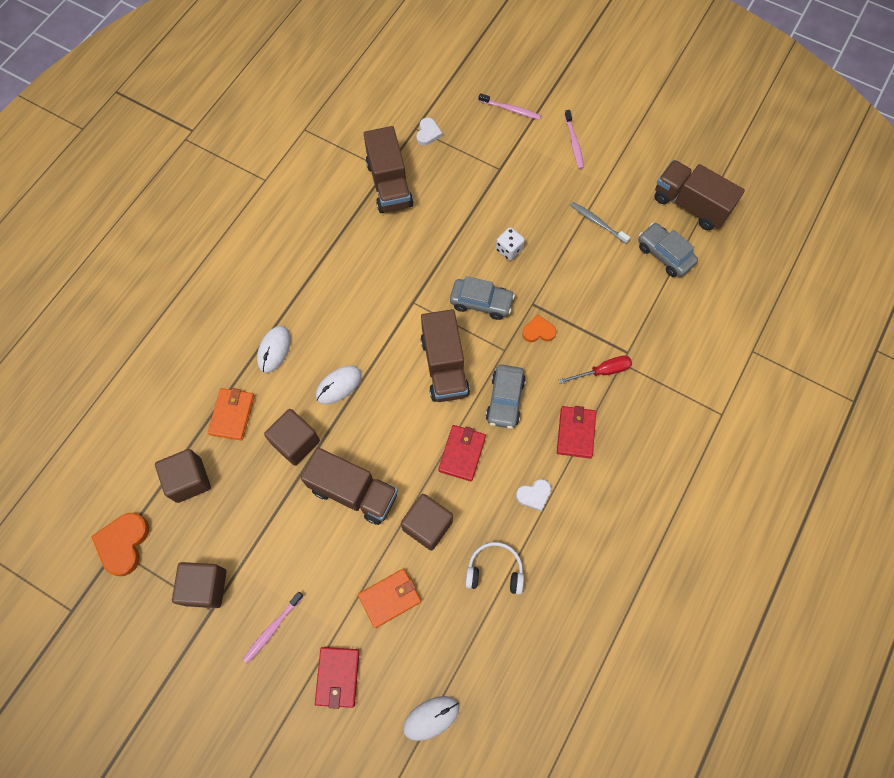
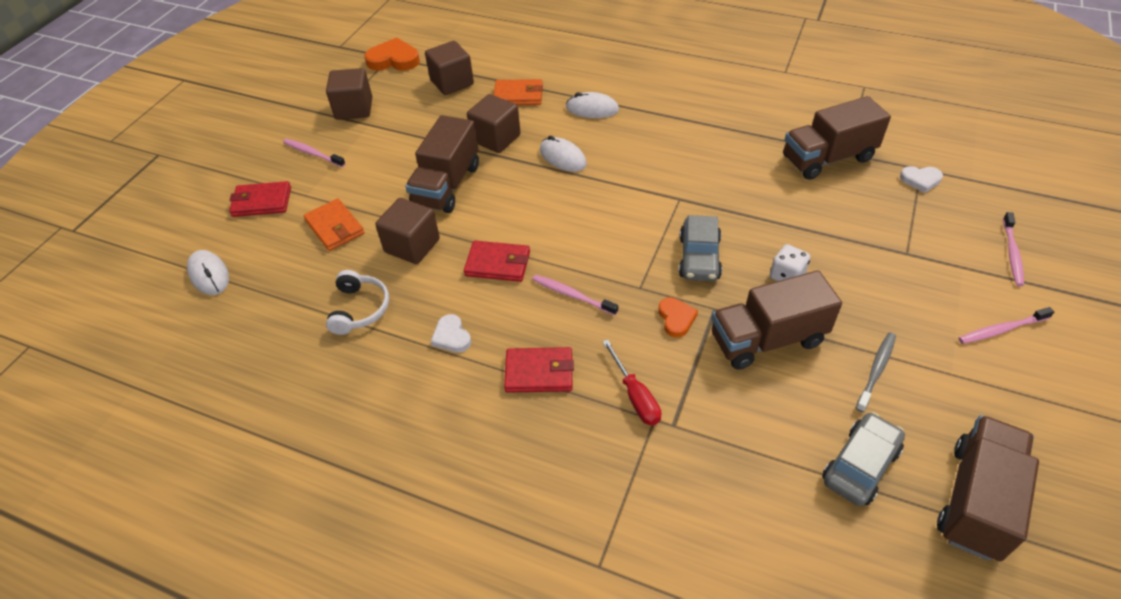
camera: 85 degrees right, 20 degrees down
(444, 366) = (604, 235): brown truck -> brown truck (767, 339)
(505, 400) = (572, 295): grey car -> pink toothbrush

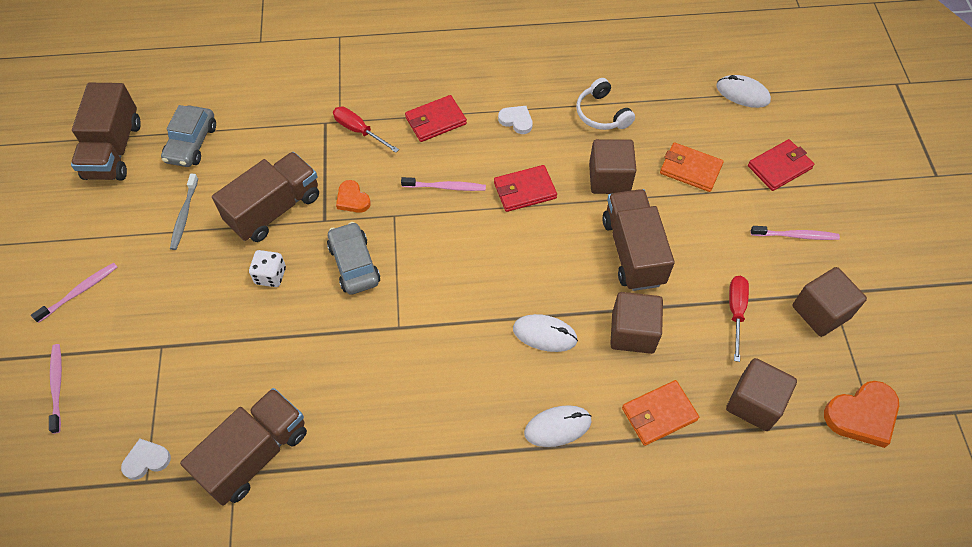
camera: 150 degrees right, 10 degrees up
(411, 126) = (735, 312): none -> red screwdriver

